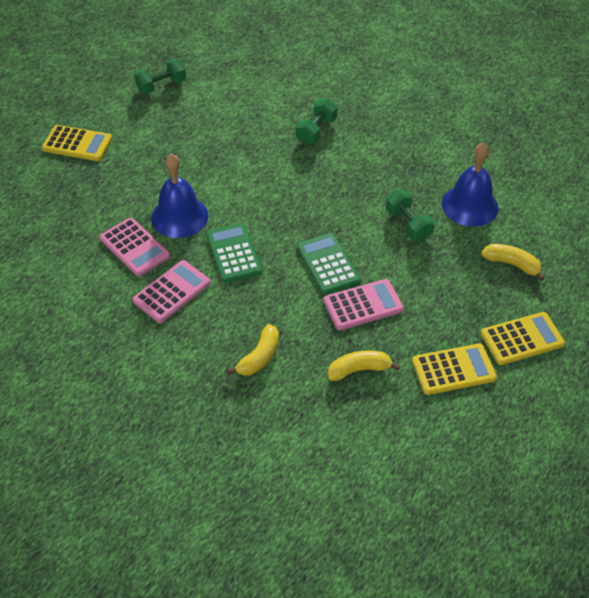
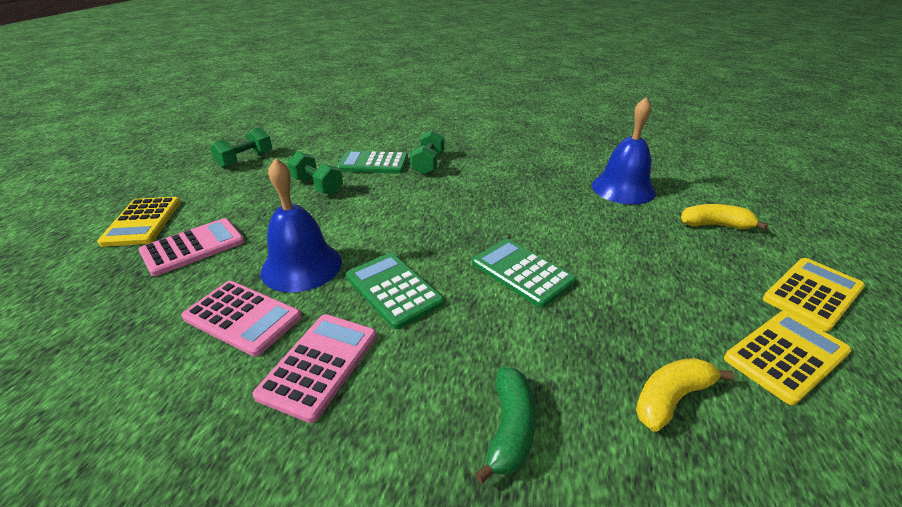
camera: 20 degrees left, 15 degrees down
(77, 144) = (143, 222): yellow calculator -> yellow calculator turned 90 degrees clockwise
(259, 357) = (510, 429): yellow banana -> green banana
(268, 118) = (373, 163): none -> green calculator
(363, 305) = (601, 307): pink calculator -> pink calculator (193, 247)
(408, 224) = (579, 215): green dumbbell -> green dumbbell (317, 186)

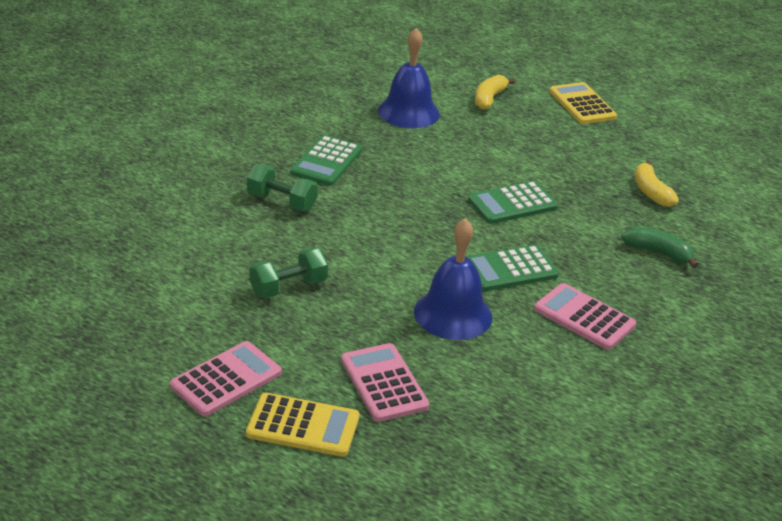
camera: 75 degrees left, 0 degrees up
(243, 317) = (516, 352): pink calculator -> pink calculator (226, 379)
(245, 160) = (164, 340): green dumbbell -> none
(373, 163) = (252, 238): green calculator -> green calculator (327, 161)
(785, 355) = (630, 141): yellow calculator -> none

